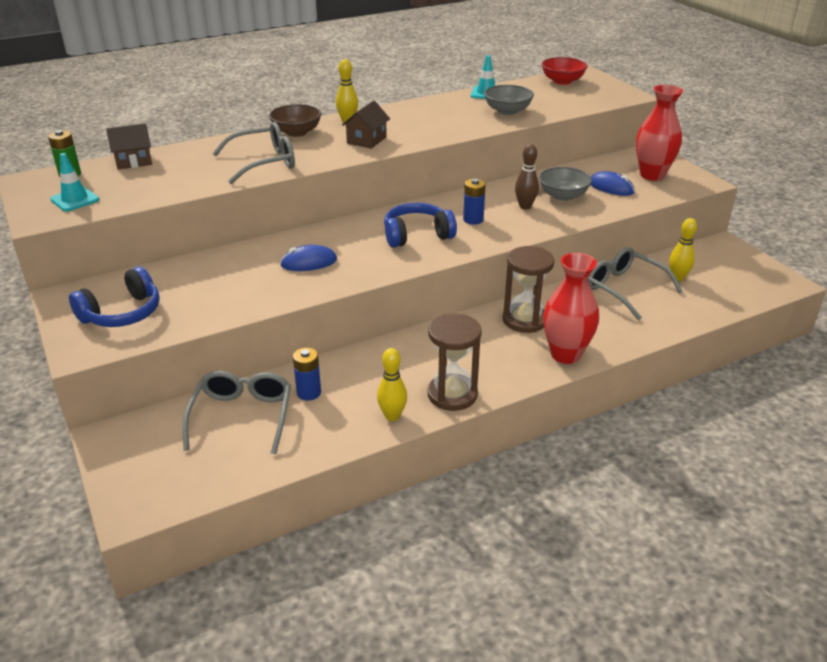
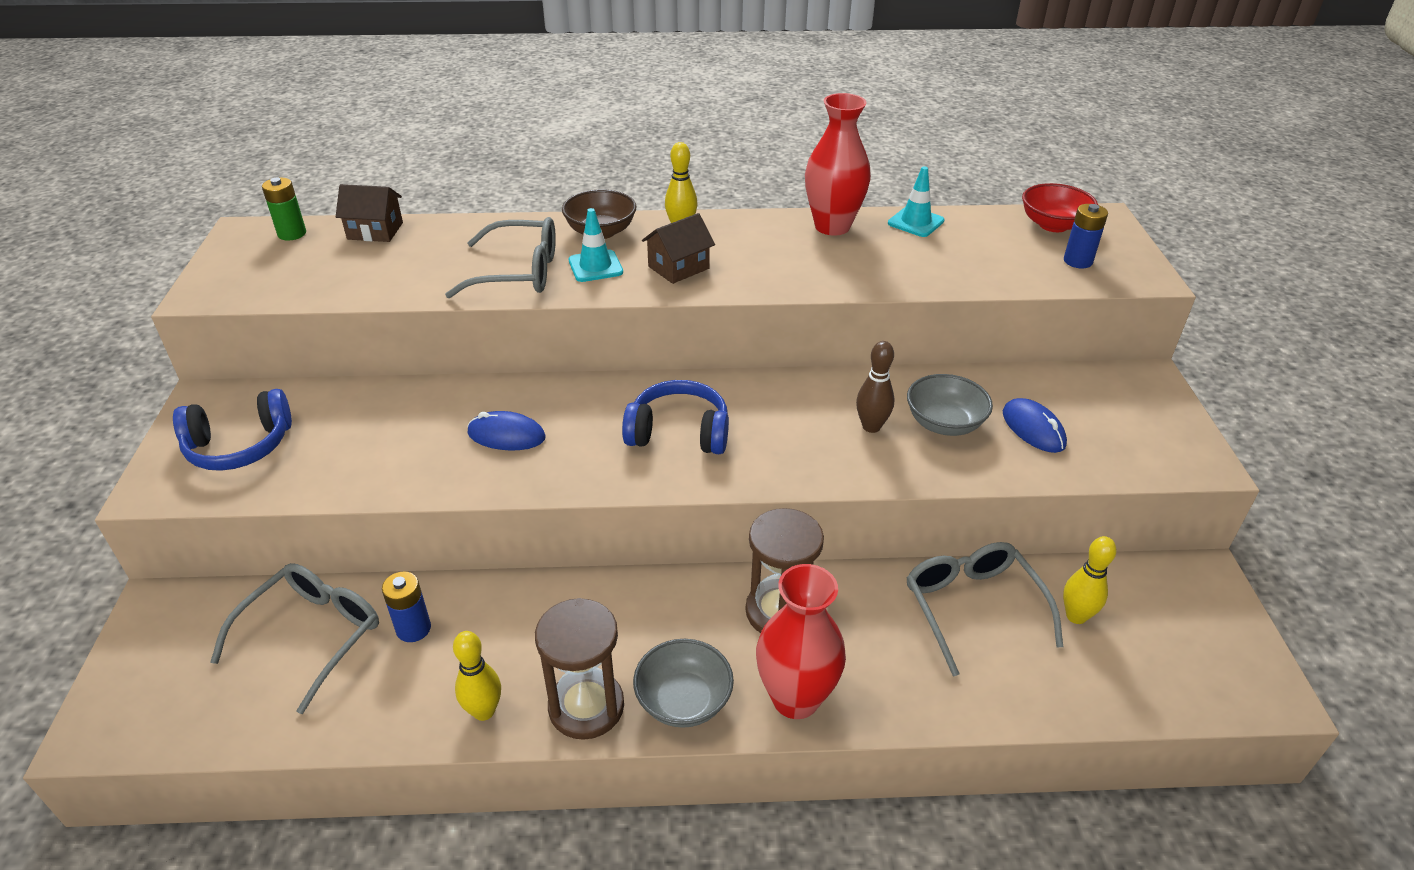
camera: 25 degrees right, 5 degrees up
(75, 200) = (262, 275): turquoise traffic cone -> turquoise traffic cone (595, 266)
(473, 220) = (777, 429): blue battery -> blue battery (1077, 261)
(507, 111) = (921, 263): grey bowl -> grey bowl (683, 701)
(652, 175) = (1120, 424): red vase -> red vase (832, 226)

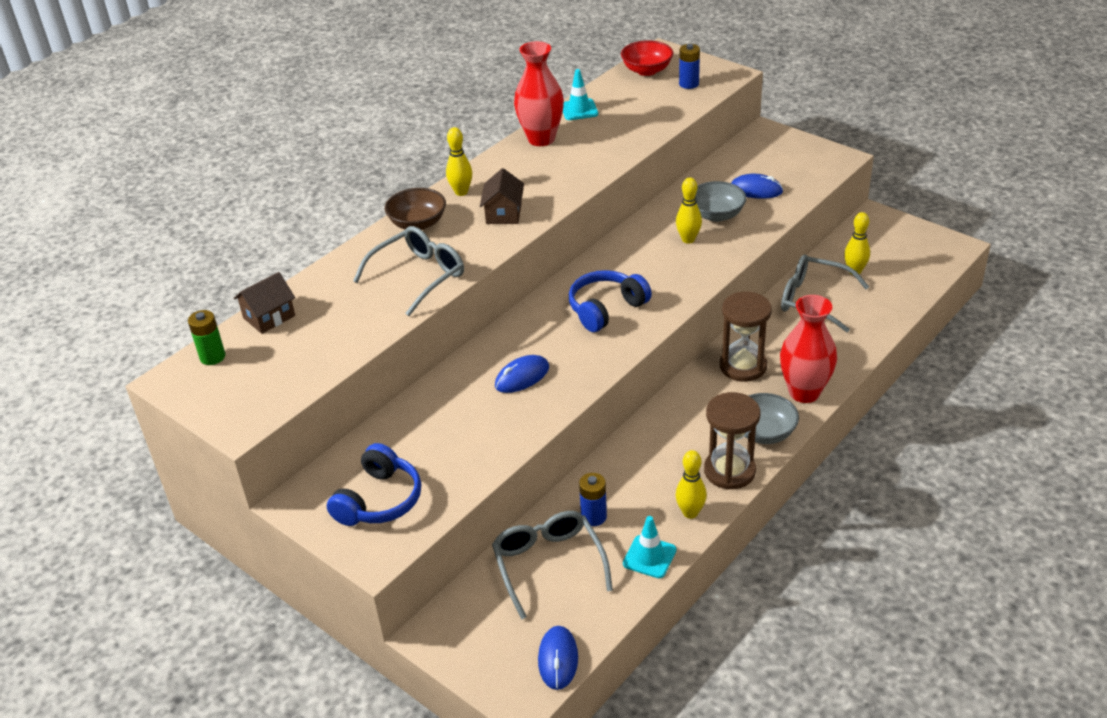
camera: 45 degrees left, 0 degrees up
(167, 730) = (558, 659): none -> blue mouse
(595, 266) = (456, 243): turquoise traffic cone -> turquoise traffic cone (649, 557)
(871, 427) = (688, 239): brown bowling pin -> yellow bowling pin

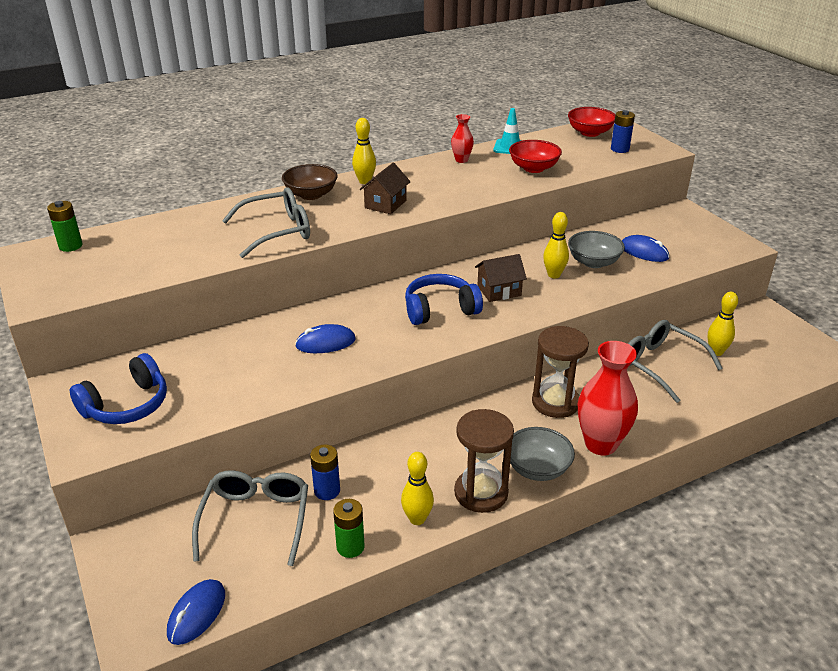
camera: 20 degrees right, 5 degrees down
(269, 317) = (138, 230): brown house -> brown house (499, 291)
(541, 139) = (461, 160): red vase -> red vase, size x0.50
(620, 130) = (533, 168): none -> red bowl
(649, 557) = (350, 547): turquoise traffic cone -> green battery

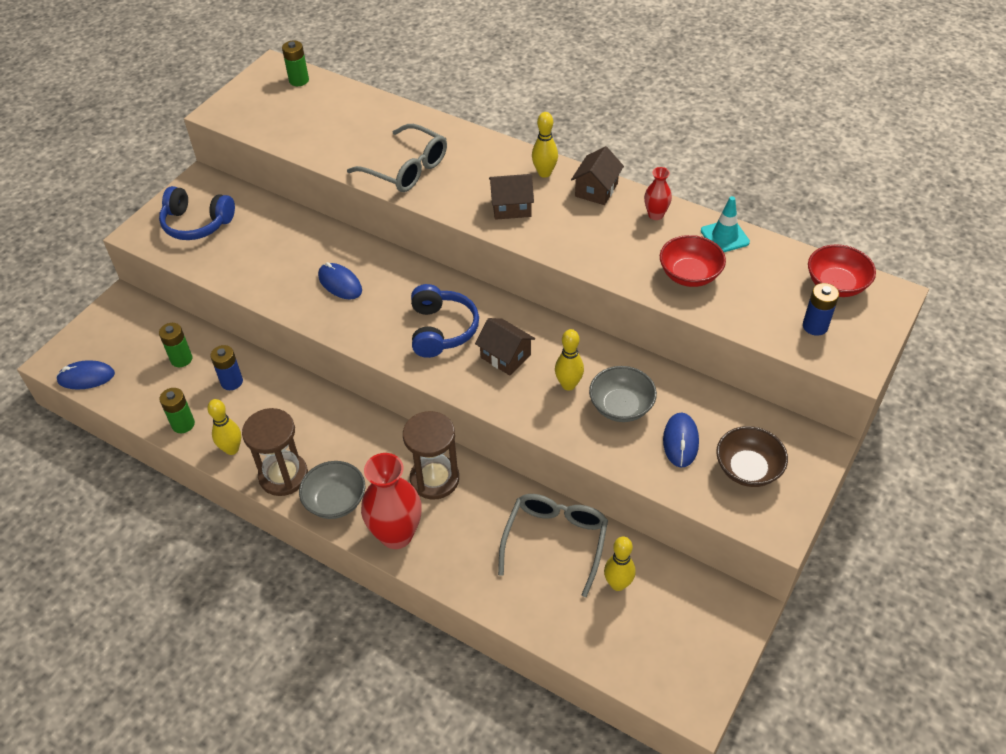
camera: 60 degrees right, 15 degrees up
(256, 519) = (181, 359): grey glasses -> green battery
(311, 195) = (488, 154): brown bowl -> brown bowl (748, 469)
(409, 170) = (596, 190): none -> brown house
(440, 310) = (441, 330): blue headphones -> blue headphones turned 45 degrees clockwise

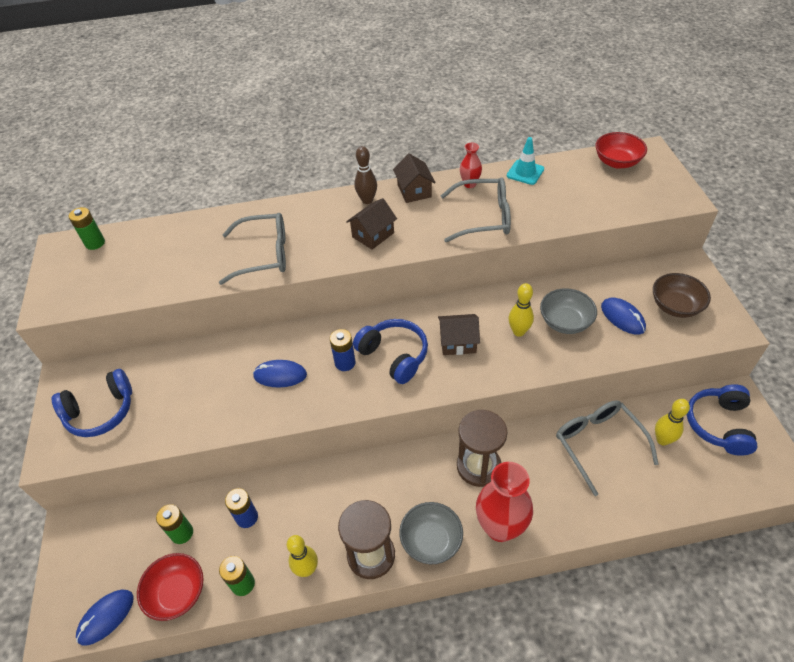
camera: 40 degrees left, 0 degrees up
(544, 173) = (367, 200): yellow bowling pin -> brown bowling pin
(627, 253) = (483, 217): none -> grey glasses
(689, 275) = (535, 207): red bowl -> red bowl (177, 593)
(689, 615) = (719, 425): none -> blue headphones
(815, 326) = (638, 191): blue battery -> blue battery (345, 363)

